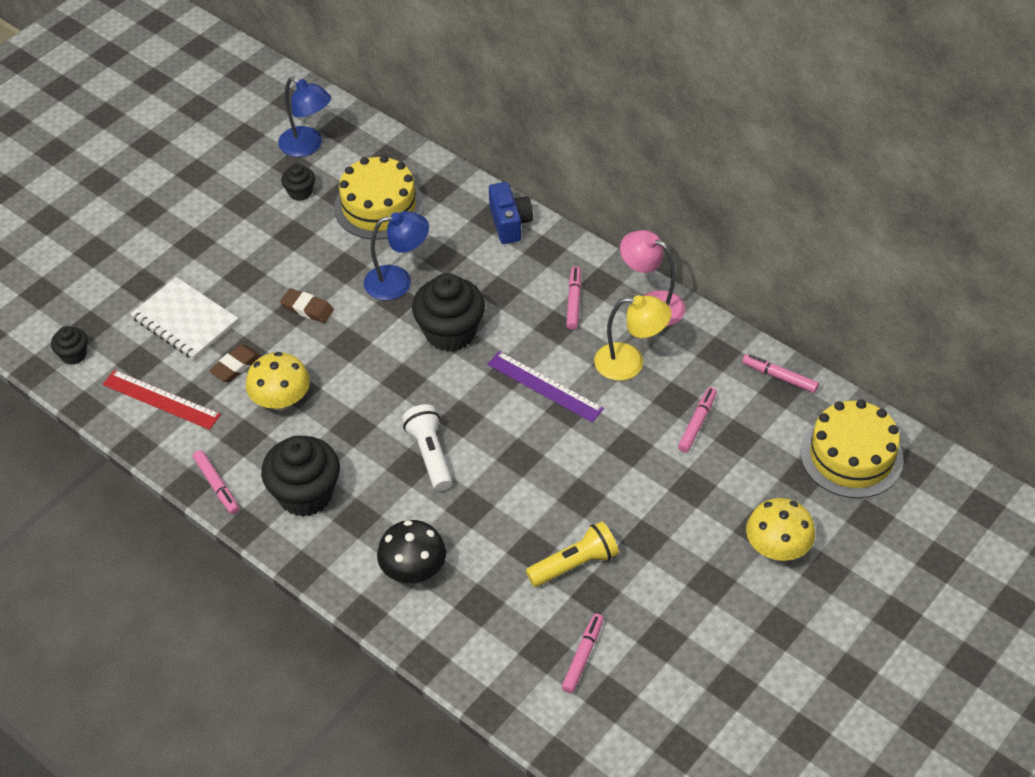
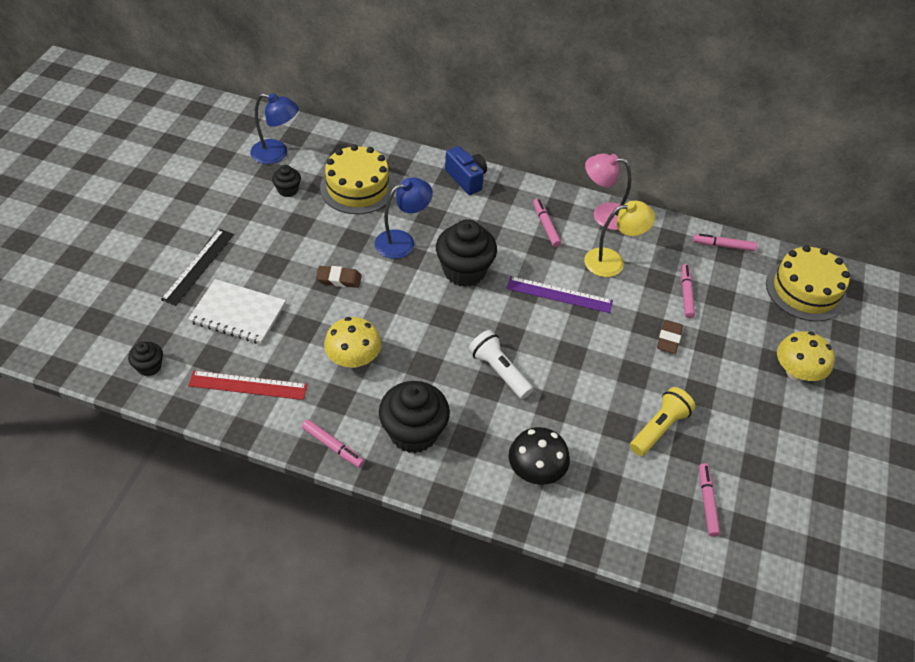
camera: 25 degrees left, 0 degrees up
(167, 258) = (198, 266): none -> black ruler
(235, 366) = (300, 340): brown eraser -> brown eraser (669, 339)

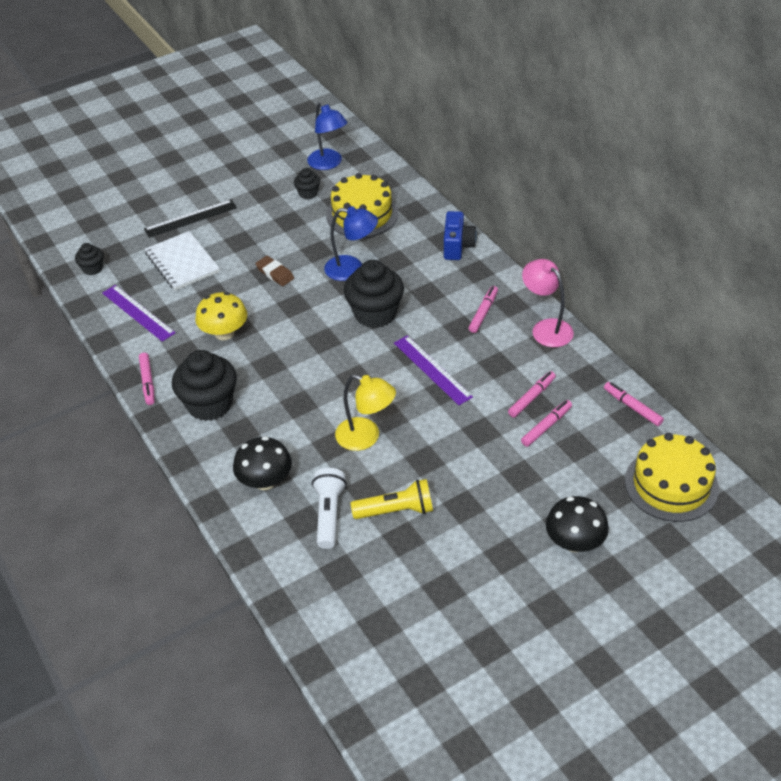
camera: 45 degrees right, 5 degrees down
(248, 385) = (138, 312): red ruler -> purple ruler
(499, 371) = (318, 398): white flashlight -> white flashlight (329, 514)
(612, 261) = (509, 368): yellow lamp -> yellow lamp (366, 437)
(669, 339) = (486, 452): brown eraser -> none
(707, 502) = (370, 585): pink marker -> pink marker (531, 397)
(796, 372) = (574, 542): yellow mushroom -> black mushroom

